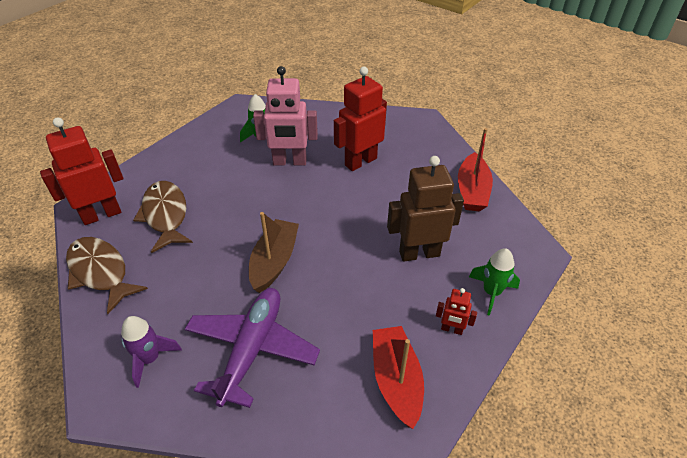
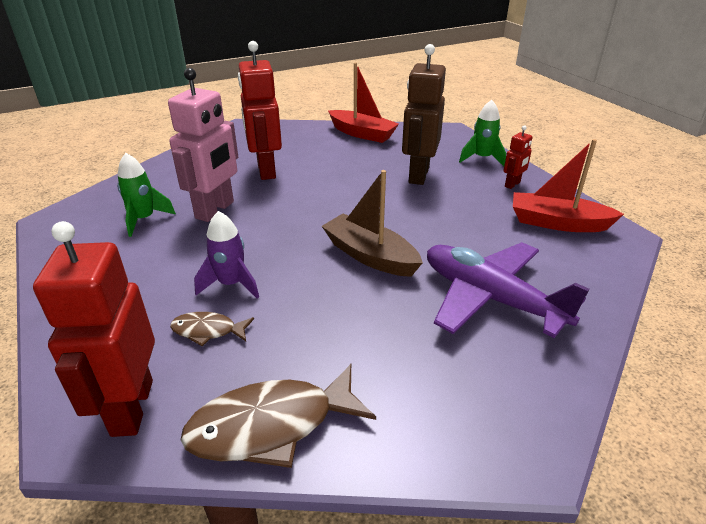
camera: 65 degrees left, 10 degrees down
(150, 359) = (472, 389): purple rocket -> purple rocket (231, 284)
(165, 215) = (208, 331): brown fish -> brown fish, size x0.53

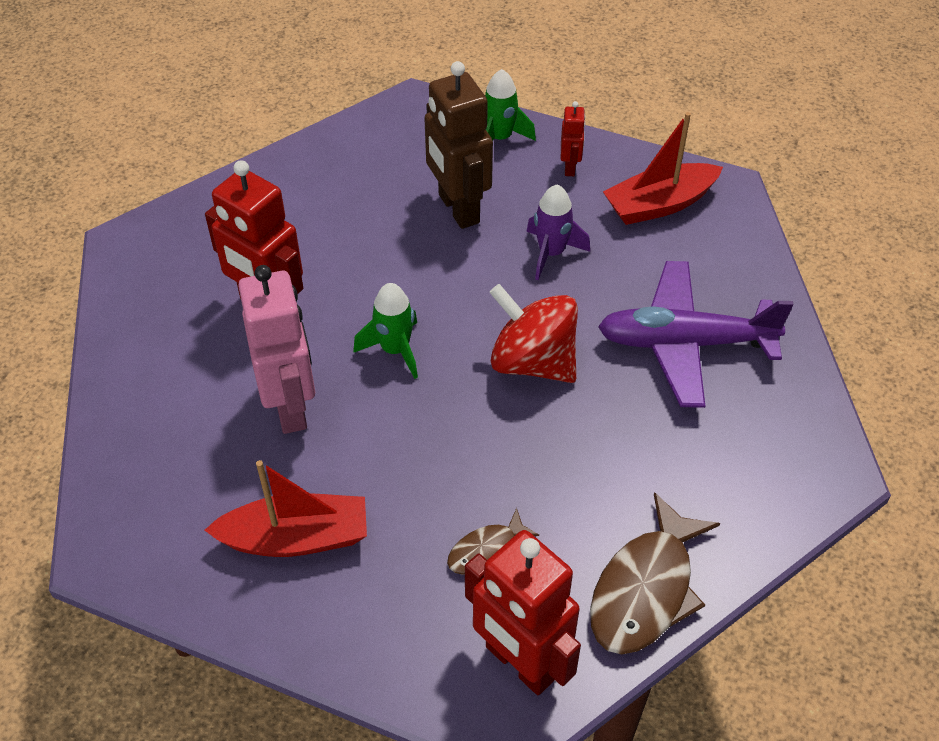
camera: 40 degrees left, 15 degrees up
(144, 219) = (223, 475): green rocket -> green rocket (395, 350)
(231, 284) = (441, 488): purple rocket -> purple rocket (551, 253)
(362, 134) = (311, 168): red boat -> red boat (296, 538)
(370, 256) = (532, 362): brown boat -> red spinning top

